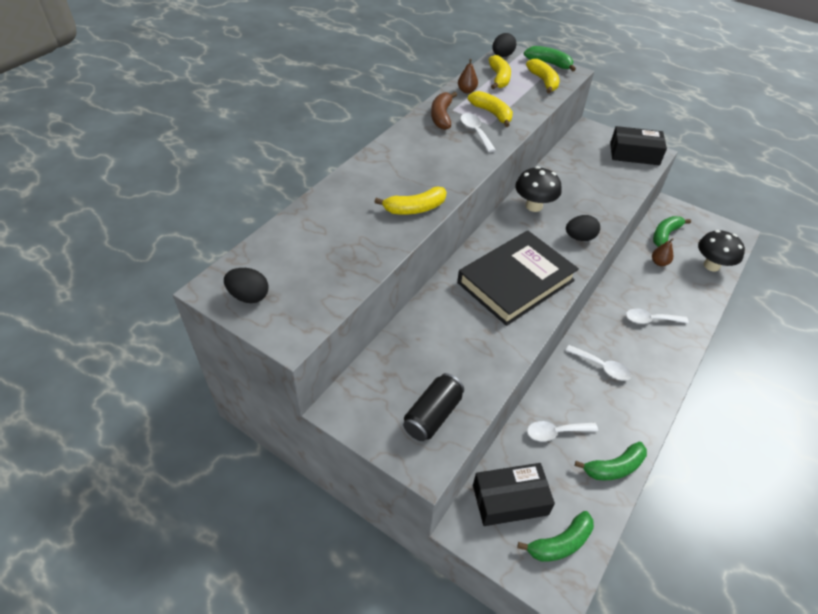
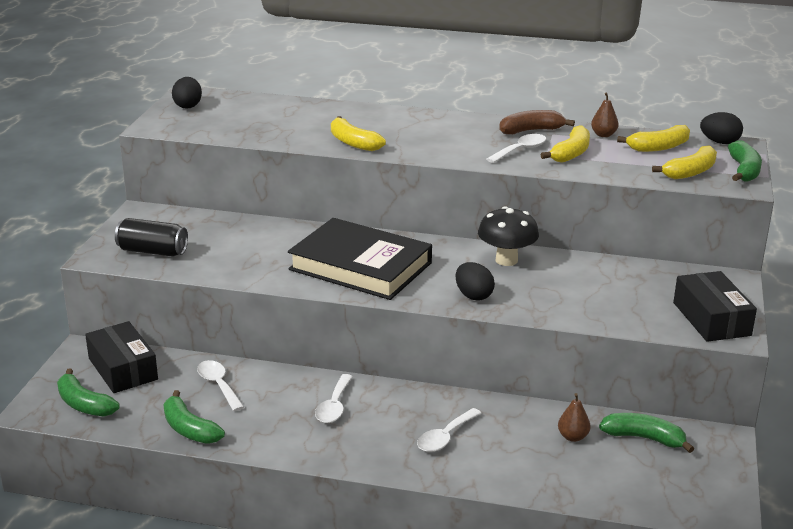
camera: 70 degrees right, 20 degrees down
(650, 320) = (445, 437): white spoon -> white spoon turned 120 degrees counterclockwise
(711, 265) = (612, 488): black mushroom -> none

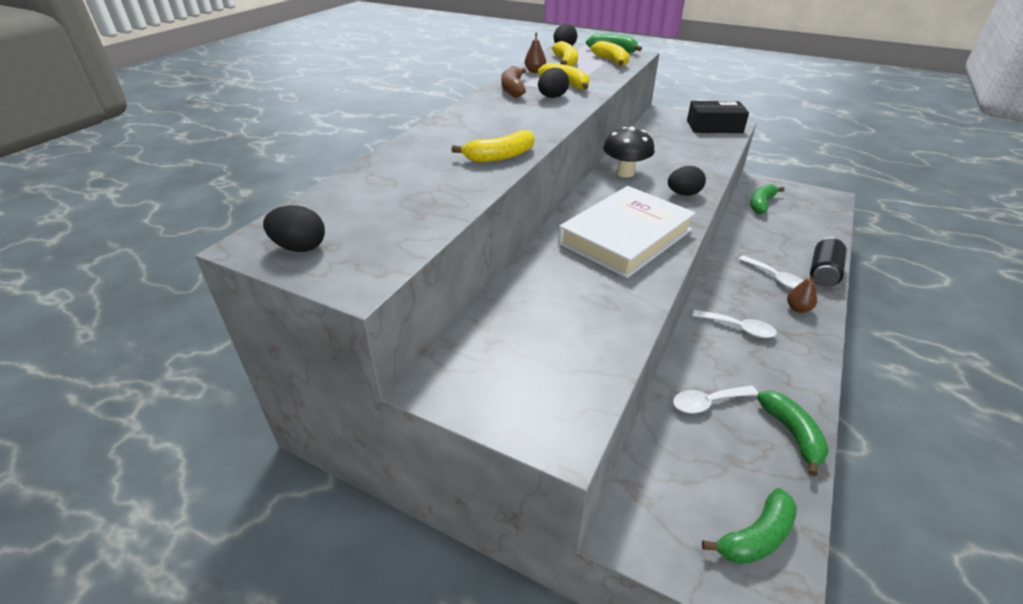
camera: 75 degrees left, 10 degrees up
(123, 369) = (674, 489): black box -> none
(152, 251) = (560, 380): black can -> black can (823, 273)
(189, 429) = (792, 434): green banana -> green banana turned 75 degrees counterclockwise
(360, 266) = (625, 237): black book -> white book
(520, 150) = (552, 97): white spoon -> black egg
(572, 437) = (764, 227): brown pear -> brown pear (798, 308)

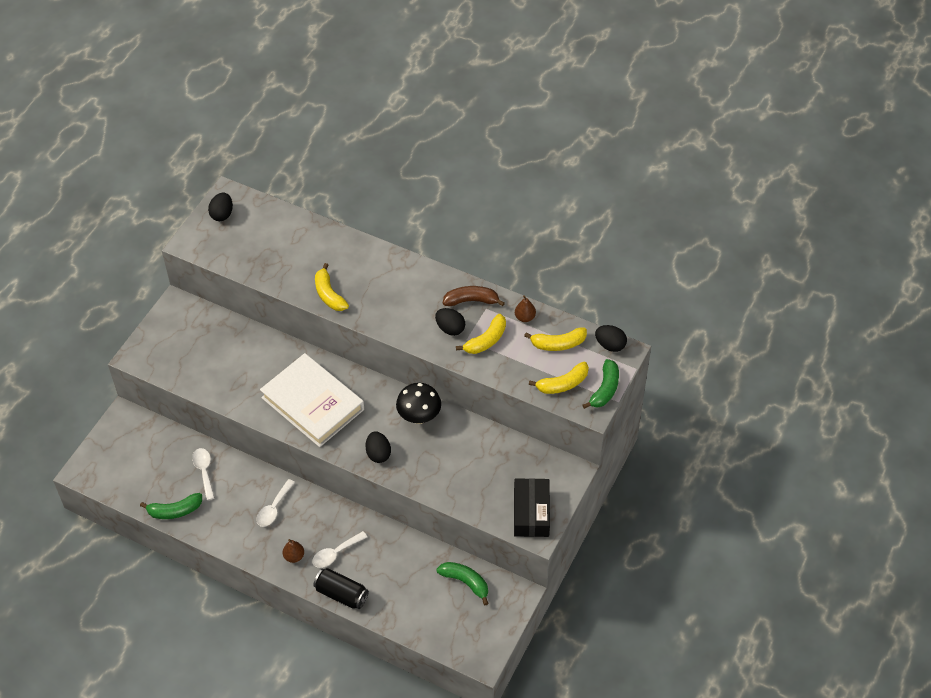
camera: 90 degrees right, 15 degrees up
(756, 536) = (114, 473): green banana -> none

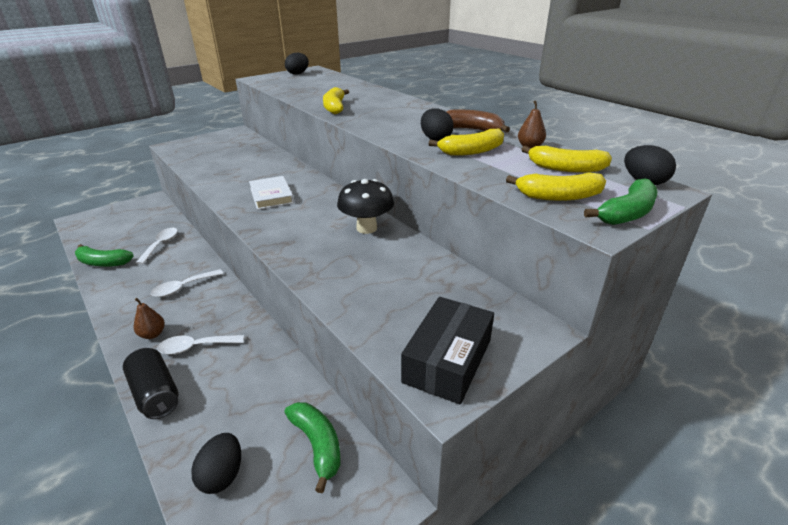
camera: 25 degrees right, 20 degrees down
(313, 403) = (271, 196): white book -> white book, size x0.52
(378, 454) = (295, 243): black egg -> black egg (222, 475)

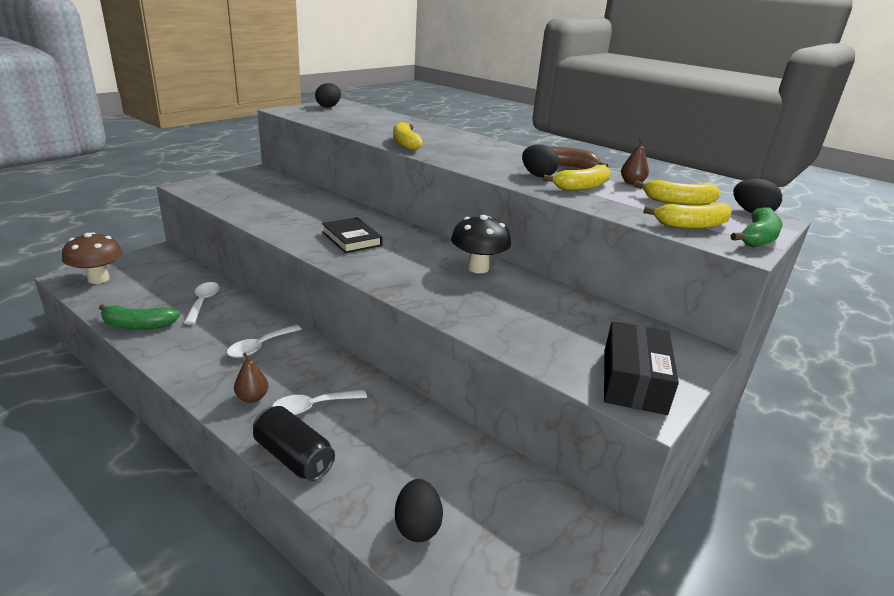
camera: 15 degrees left, 5 degrees down
(96, 221) = (98, 279): none -> brown mushroom
(271, 196) = (351, 239): white book -> black book
(317, 445) = (501, 486): green banana -> none

